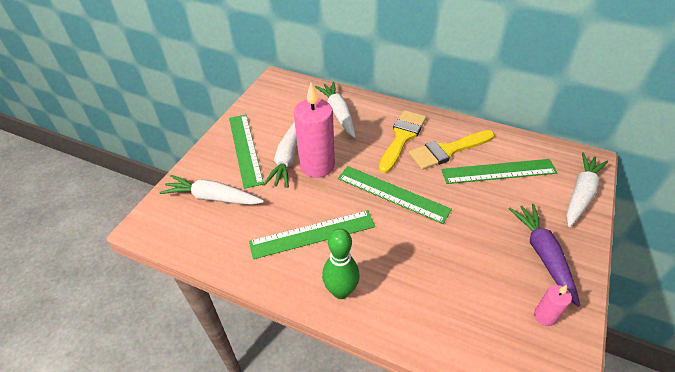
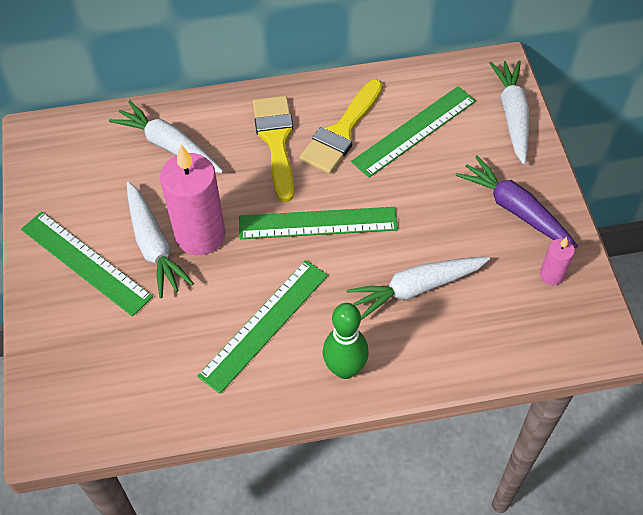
camera: 35 degrees left, 10 degrees up
(212, 197) = (102, 350): white carrot -> white carrot (416, 288)

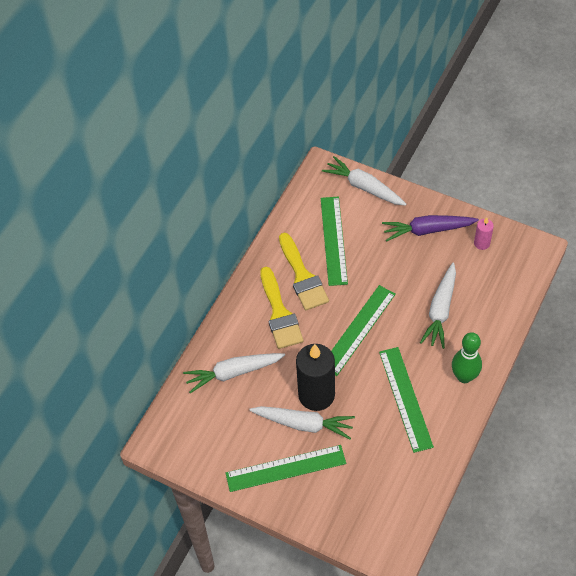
camera: 50 degrees left, 0 degrees up
(200, 235) = (316, 395): pink candle -> black candle
(276, 141) = (279, 313): yellow brush -> yellow brush turned 135 degrees counterclockwise

